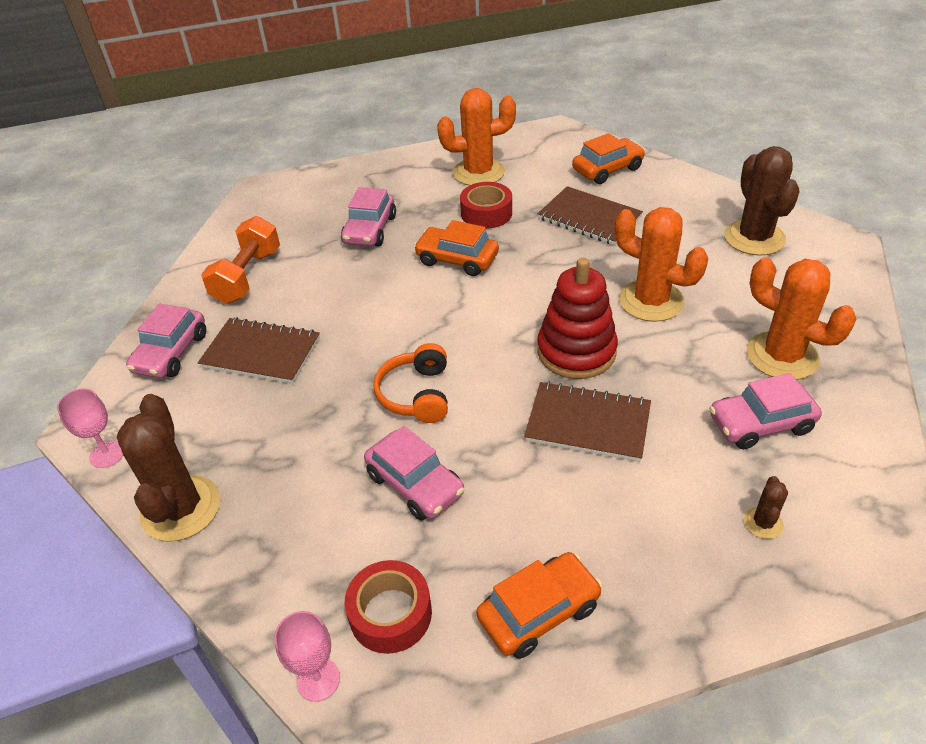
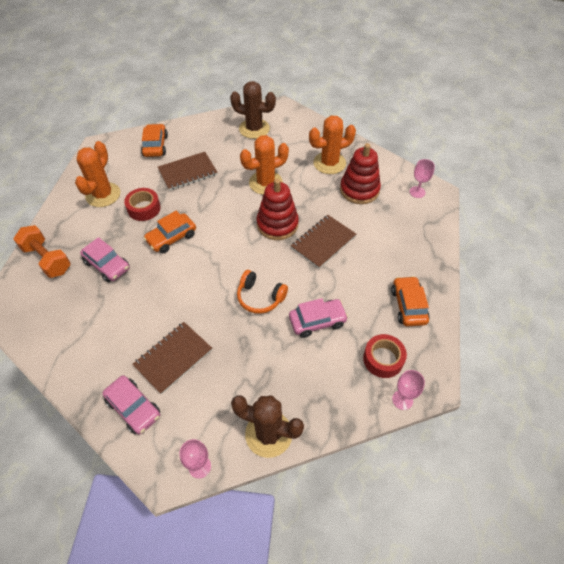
camera: 65 degrees left, 10 degrees up
(247, 276) = (94, 343): orange dumbbell -> orange dumbbell (47, 259)
(760, 424) = (359, 190): pink car -> red stacking toy
(763, 523) = (405, 217): brown cactus -> none
(854, 519) = (417, 192): none -> pink goblet

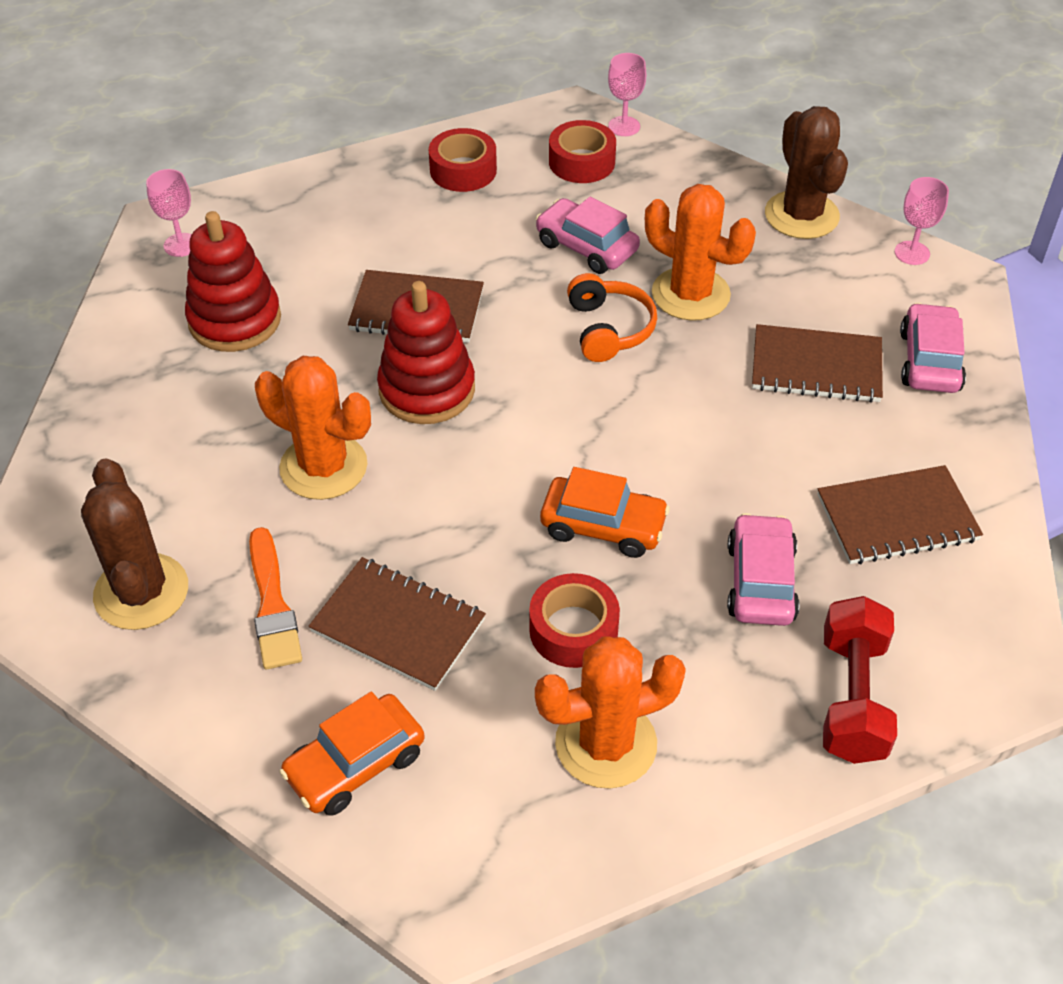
camera: 125 degrees left, 5 degrees down
(47, 259) = (852, 697): orange dumbbell -> red dumbbell
(84, 325) = (897, 518): none -> brown notebook
(222, 151) = (272, 605): none -> orange brush
(329, 163) = (181, 397): orange cactus -> orange cactus (690, 294)
(408, 306) = (463, 170): orange car -> red tape

